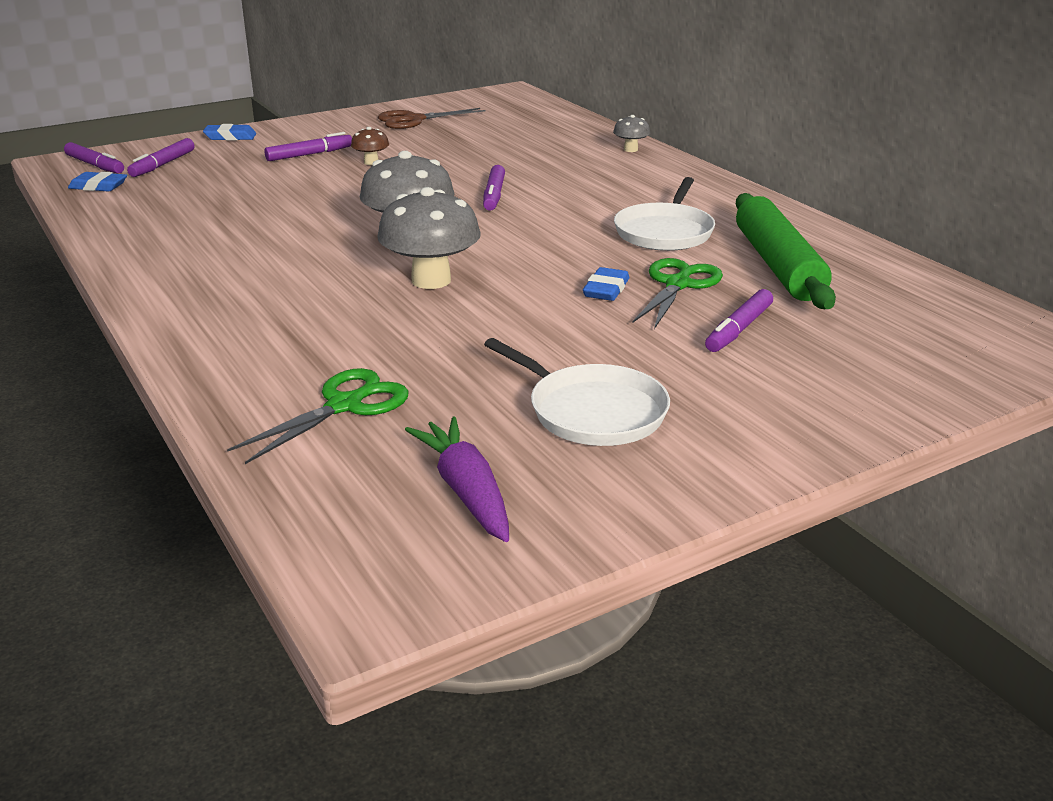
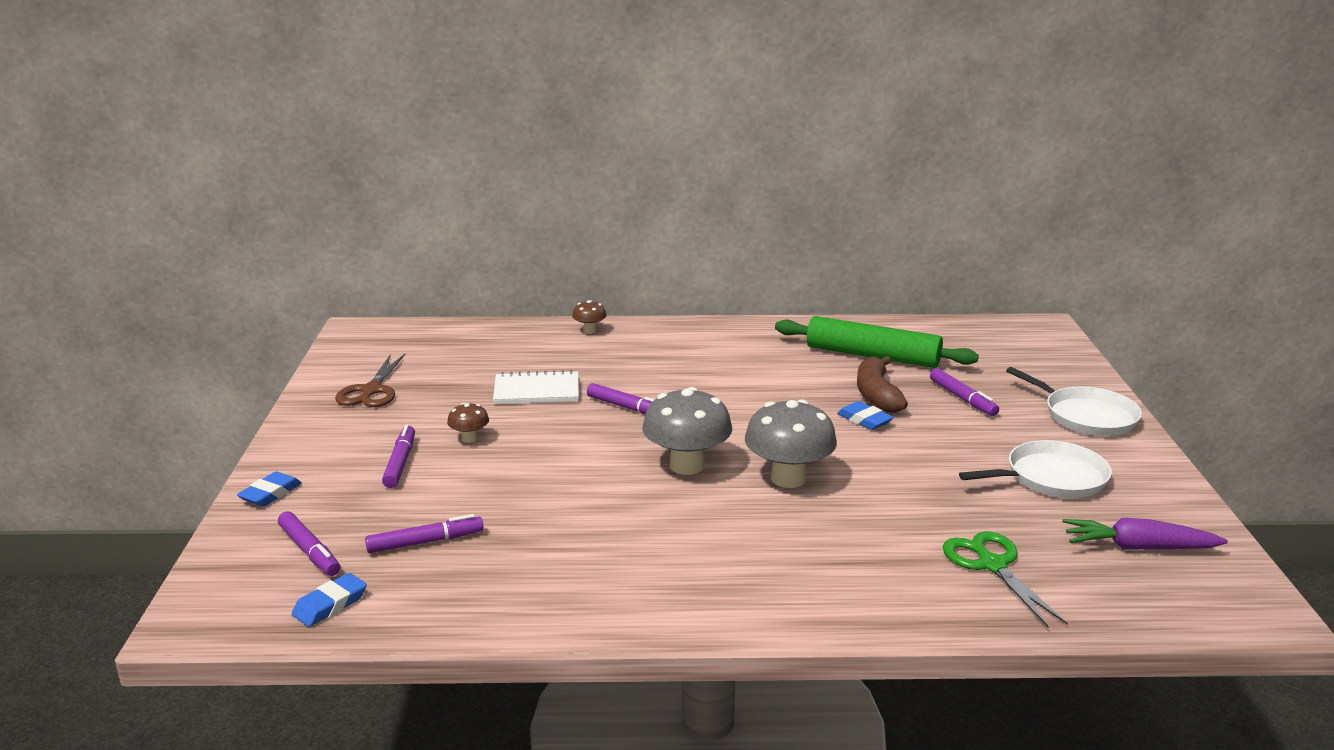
camera: 60 degrees left, 5 degrees down
(95, 165) = (245, 596): purple marker -> purple marker (425, 542)
(482, 161) = (536, 391): none -> white notebook
(630, 149) = (589, 331): grey mushroom -> brown mushroom
(665, 232) = (778, 371): white pan -> white pan (1086, 416)
(678, 285) = (877, 395): green scissors -> brown banana

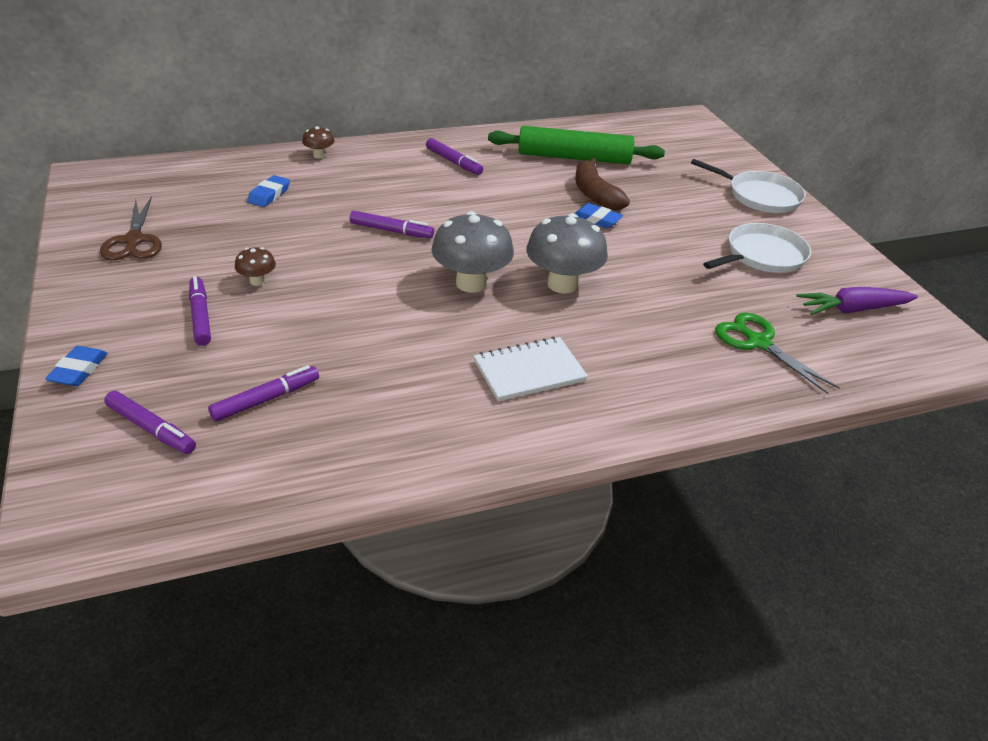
camera: 20 degrees left, 15 degrees up
(330, 605) = (201, 485): blue eraser -> blue eraser (269, 195)
(536, 391) = (299, 223): white notebook -> white notebook (529, 371)
(962, 399) = (662, 190): purple marker -> purple marker (453, 162)

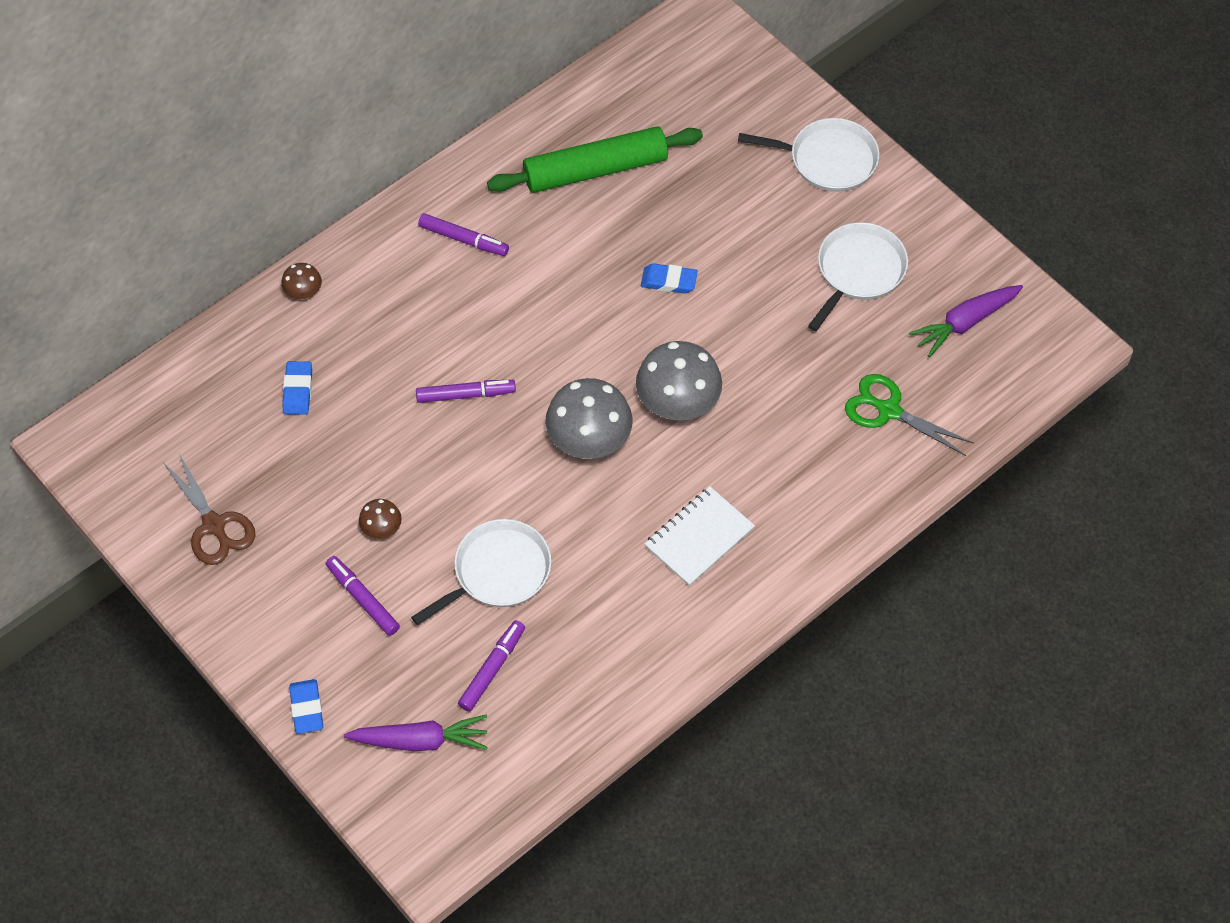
camera: 20 degrees left, 20 degrees up
(151, 429) = (420, 740): purple marker -> purple carrot
(329, 336) = (497, 572): none -> white pan
(595, 194) = (649, 234): brown banana -> none

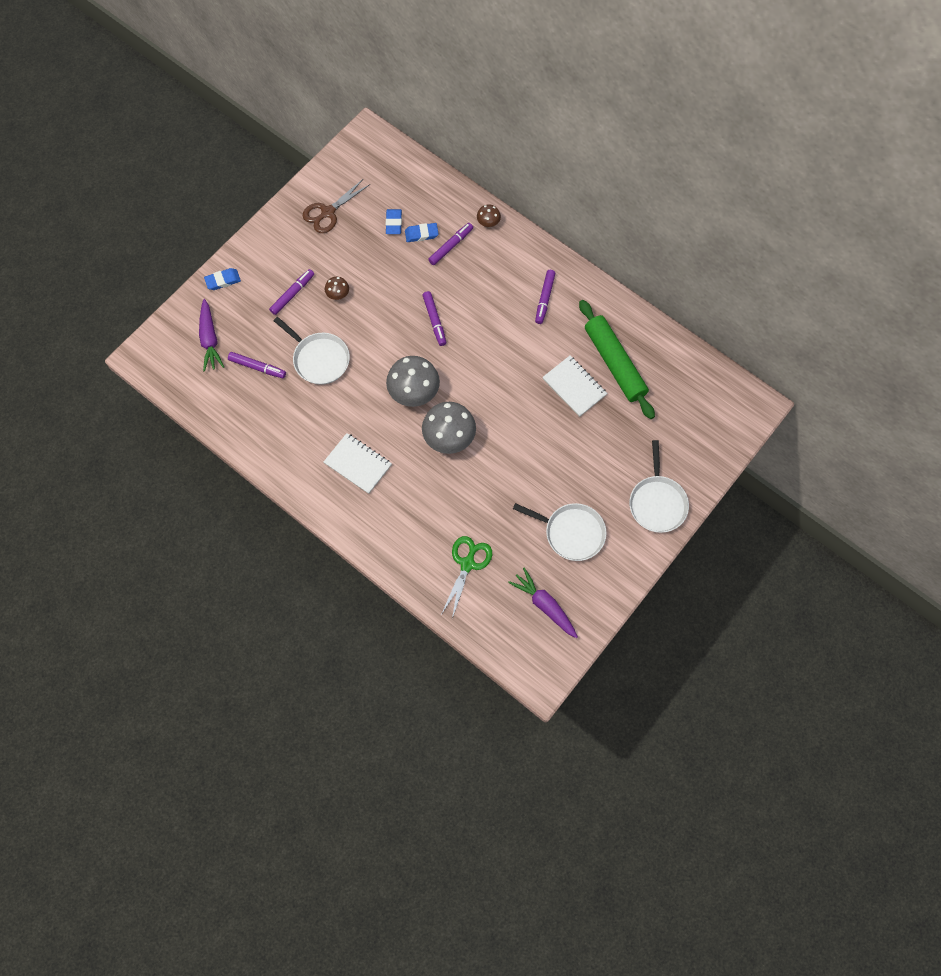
camera: 80 degrees right, 10 degrees up
(333, 352) = (451, 246): none -> purple marker
(624, 227) = (574, 387): none -> white notebook
(669, 281) = (539, 419): blue eraser -> blue eraser (393, 223)

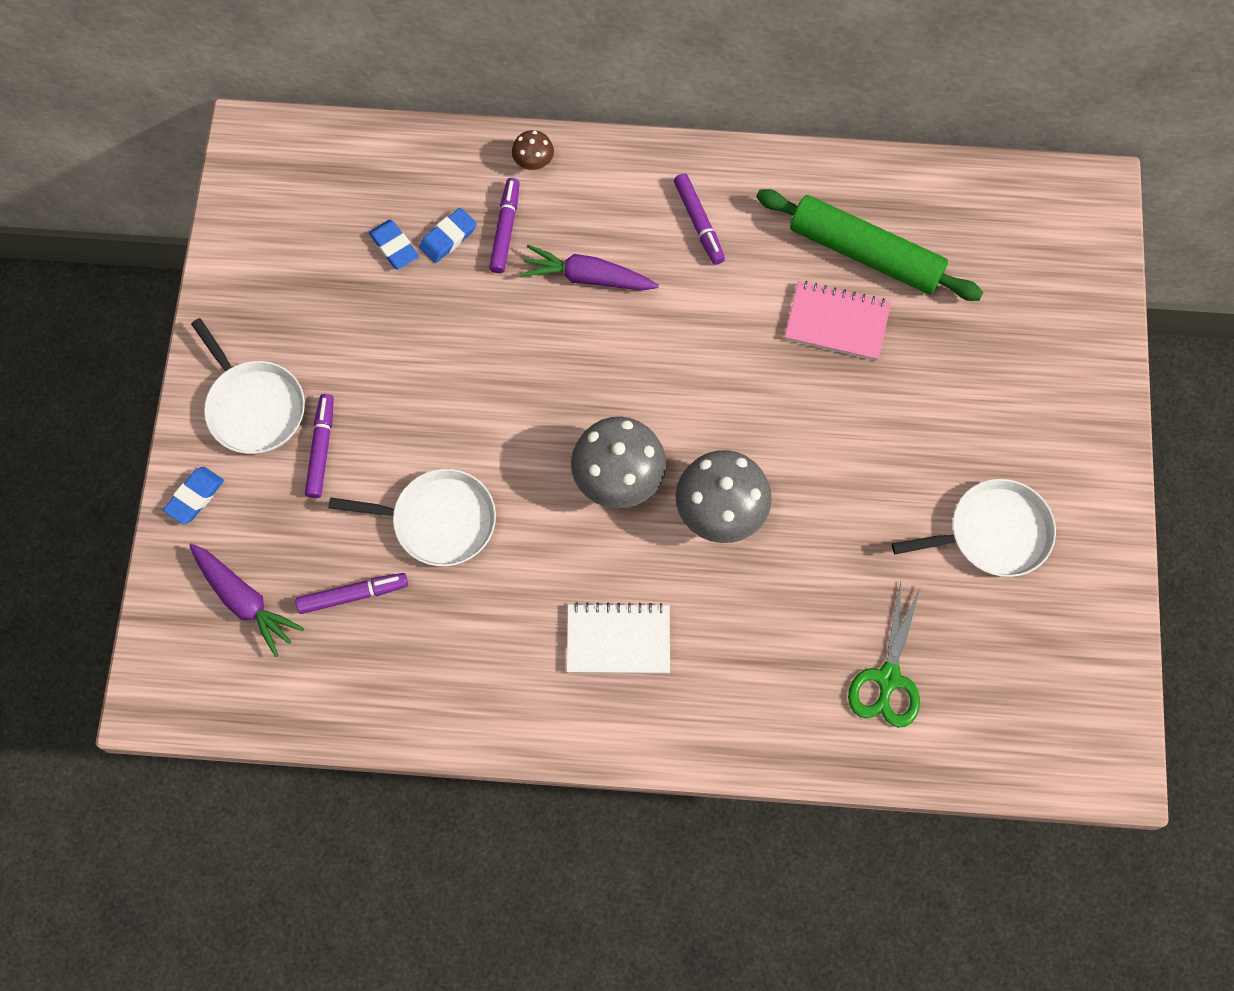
camera: 35 degrees left, 0 degrees up
(328, 212) = (281, 291): brown scissors -> none
(338, 294) = (392, 405): brown mushroom -> none
(434, 320) = (566, 353): purple marker -> none
(467, 564) = (888, 678): green scissors -> green scissors turned 150 degrees counterclockwise
(544, 605) = (1038, 662): purple carrot -> purple carrot (587, 277)
(574, 387) = (837, 322): white notebook -> pink notebook
(657, 502) = (1072, 412): white pan -> white pan (253, 407)

